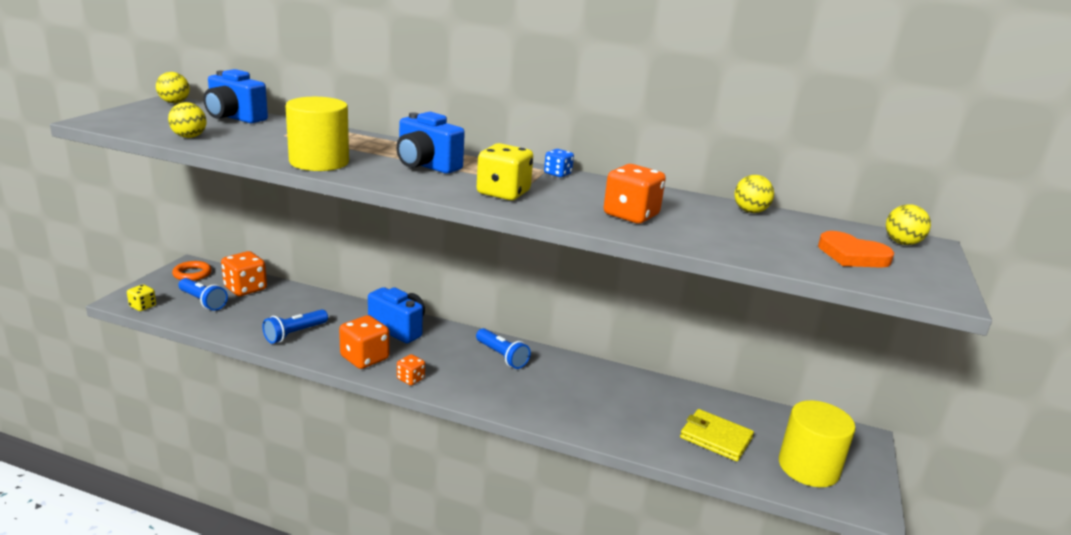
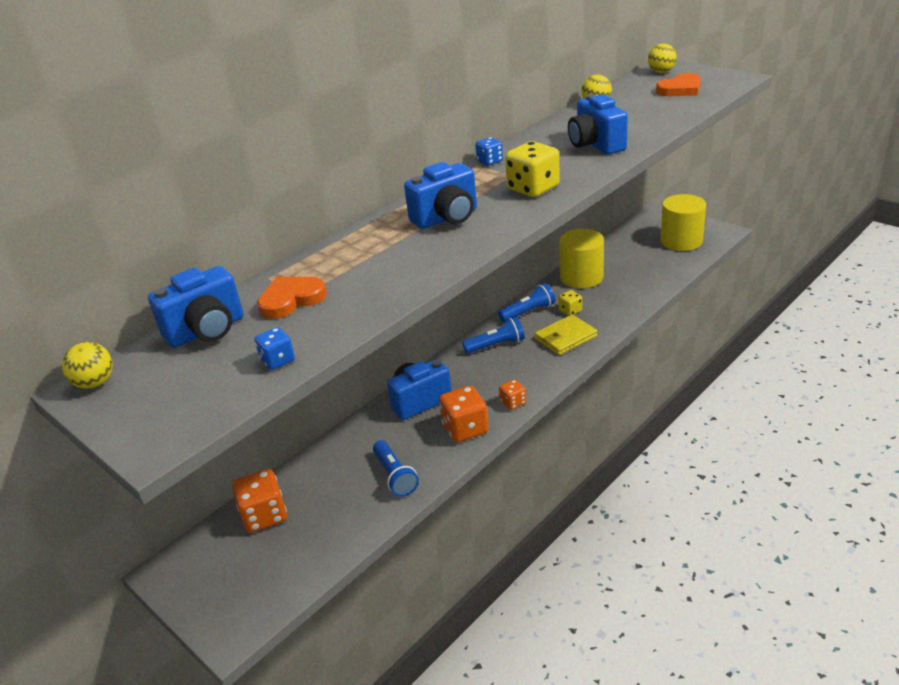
camera: 60 degrees left, 10 degrees up
(143, 306) = (259, 614): yellow dice -> yellow dice (570, 310)
(189, 137) = (277, 360): yellow ball -> blue dice
(192, 274) = (192, 568): orange ring -> none
(203, 301) = (278, 554): blue flashlight -> blue flashlight (528, 312)
(277, 133) = (291, 300): none -> orange heart
(319, 162) = (413, 273): yellow cylinder -> yellow cylinder (581, 277)
(631, 215) = (596, 145): orange dice -> blue camera
(715, 438) = (641, 267): yellow wallet -> yellow wallet (565, 337)

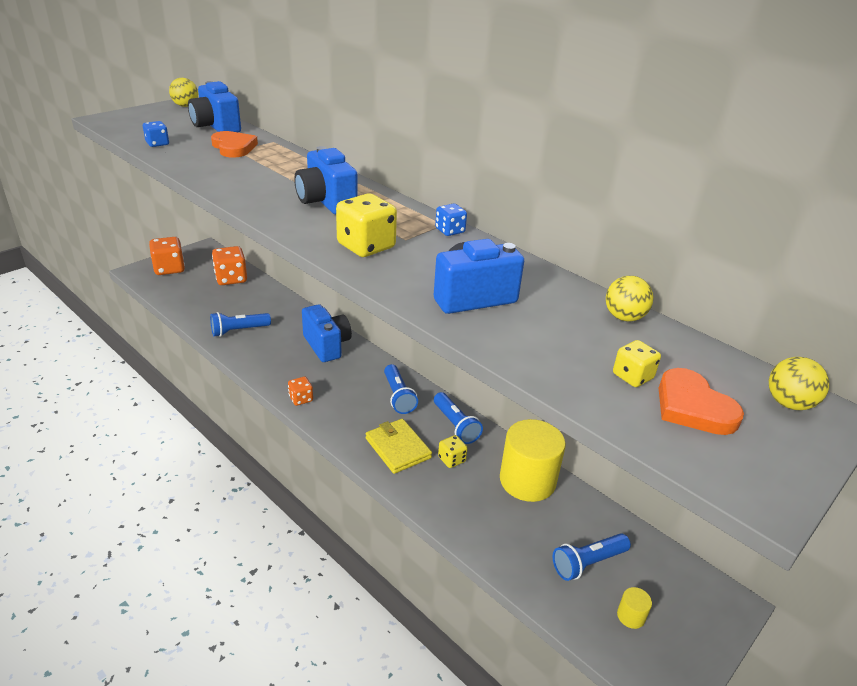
camera: 85 degrees right, 0 degrees up
(465, 429) = (277, 368): orange dice -> orange dice (169, 269)
(648, 254) = (588, 563): none -> blue flashlight
(661, 101) = (632, 376): none -> yellow dice
(681, 241) = (631, 616): yellow cylinder -> yellow cylinder, size x0.41

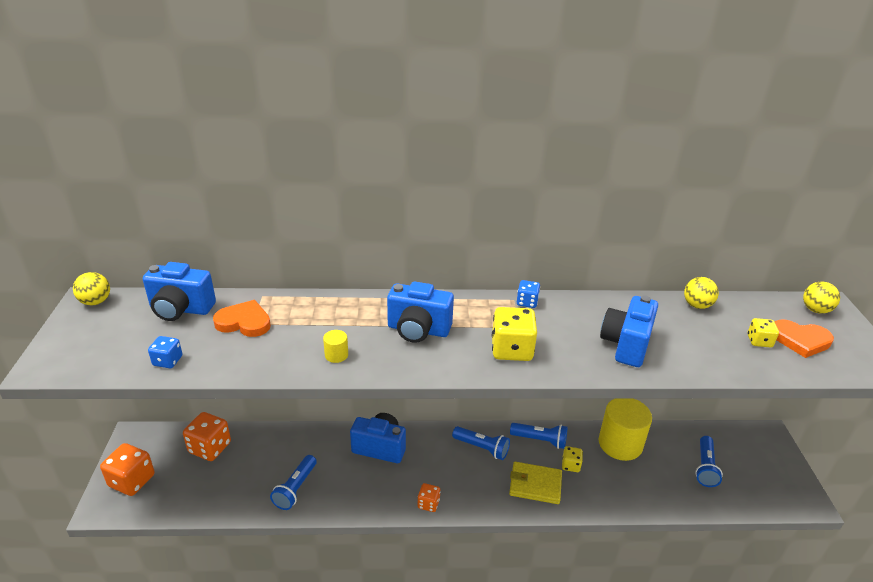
camera: 45 degrees left, 0 degrees up
(631, 616) = (753, 479): yellow cylinder -> yellow cylinder (336, 355)

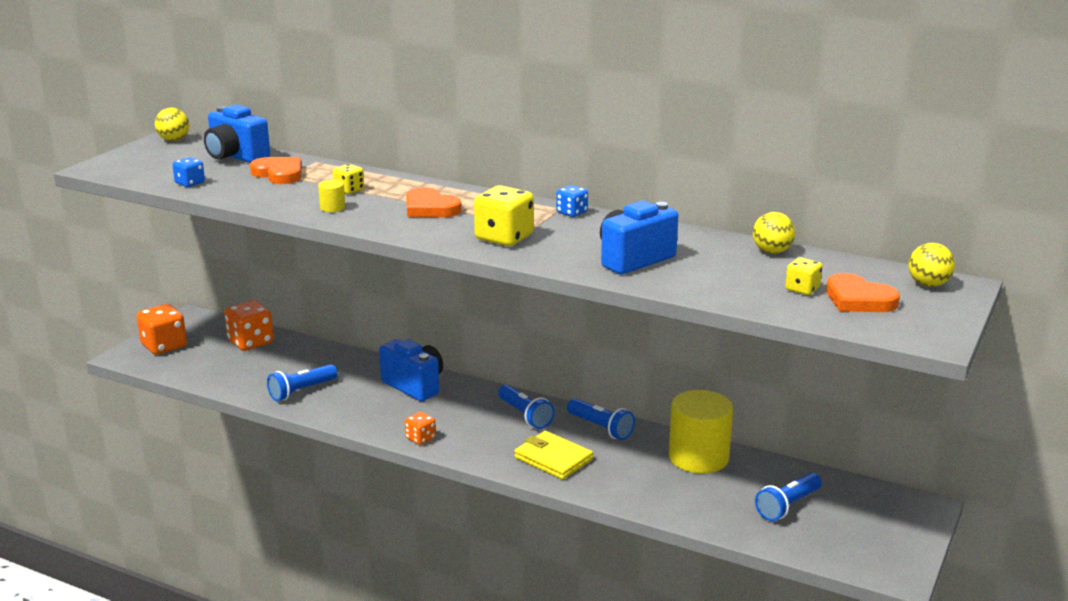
camera: 30 degrees right, 10 degrees down
(418, 330) = (430, 208): blue camera -> orange heart
(570, 465) = (614, 456): yellow dice -> yellow dice (349, 190)

